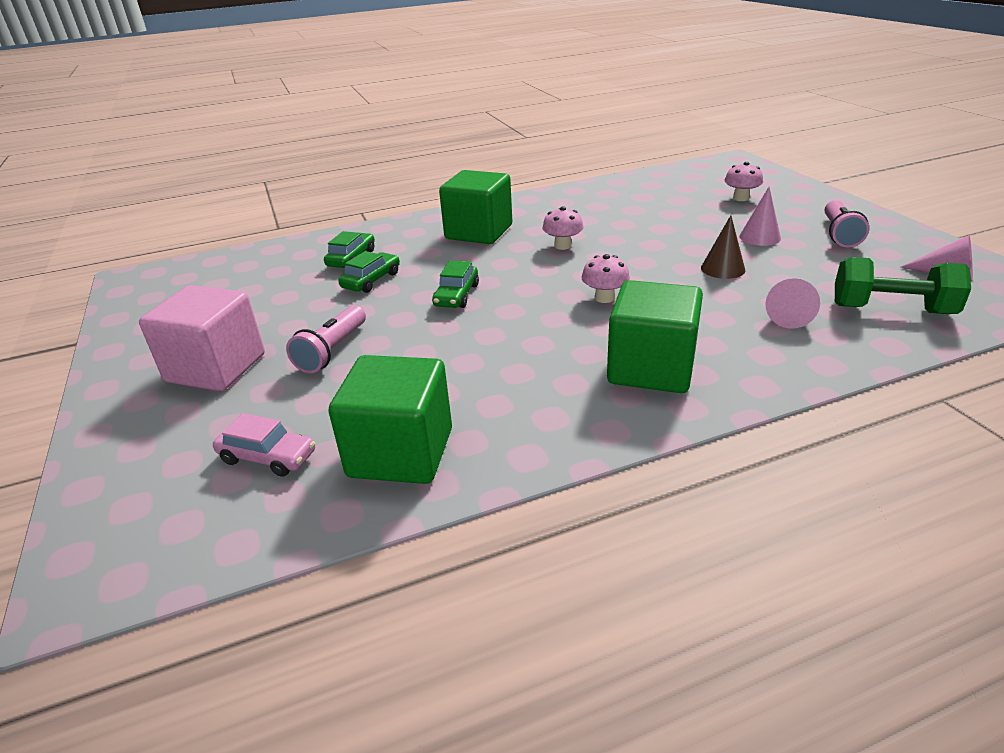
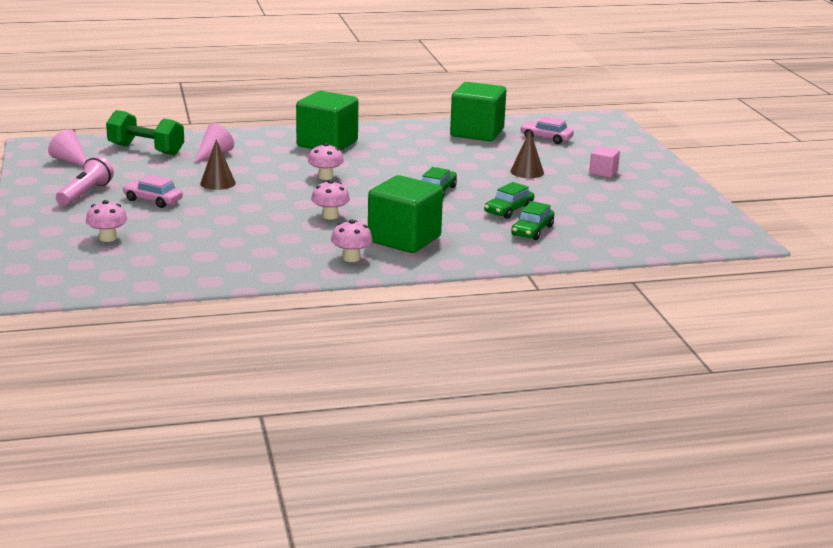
camera: 175 degrees left, 10 degrees down
(216, 368) = (603, 172): pink cube -> pink cube, size x0.48
(332, 351) = (527, 172): pink flashlight -> brown cone
(519, 210) = (351, 258): none -> pink mushroom
(760, 237) = (153, 200): pink cone -> pink car

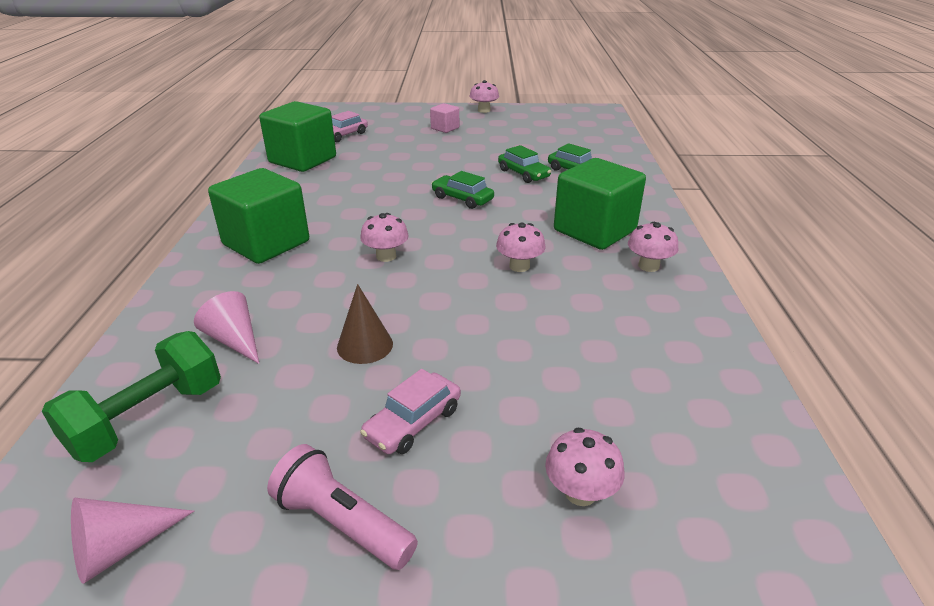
camera: 75 degrees left, 10 degrees up
(527, 172) = (428, 154): brown cone -> none
(679, 184) = (484, 110): none -> pink mushroom

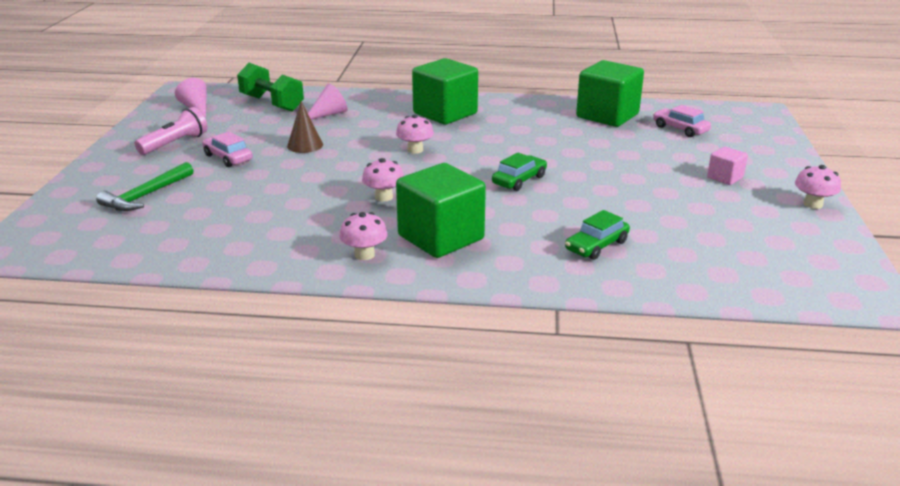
camera: 95 degrees right, 5 degrees down
(523, 174) = (585, 214): green car -> none
(580, 492) = (146, 195): pink mushroom -> green hammer

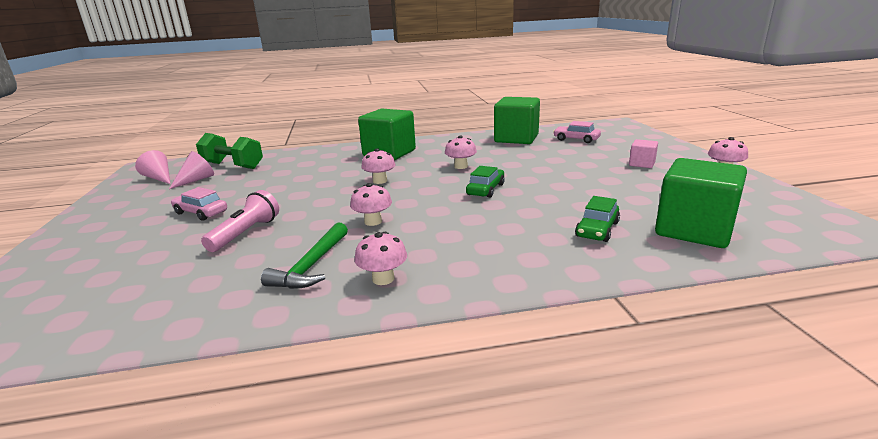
camera: 15 degrees left, 5 degrees down
(146, 195) = (113, 261): green hammer -> green hammer (312, 265)
(175, 143) = (141, 209): pink flashlight -> pink flashlight (246, 233)
(305, 145) = (276, 192): brown cone -> none
(328, 114) = (288, 166): pink cone -> pink cone (196, 180)
(441, 237) = (450, 248): green cube -> green cube (694, 230)
(513, 146) = (461, 166): none -> pink mushroom

